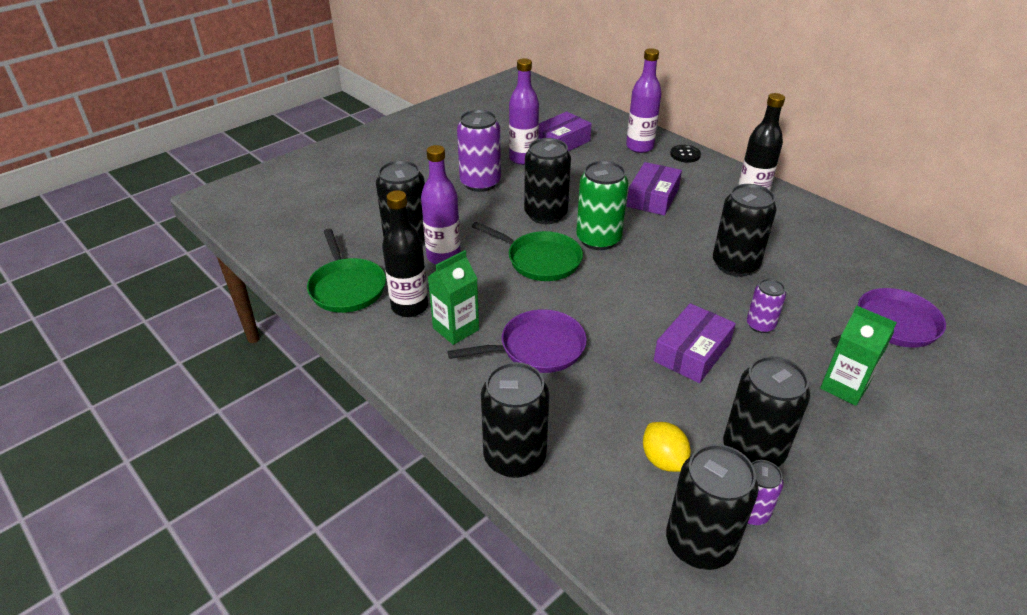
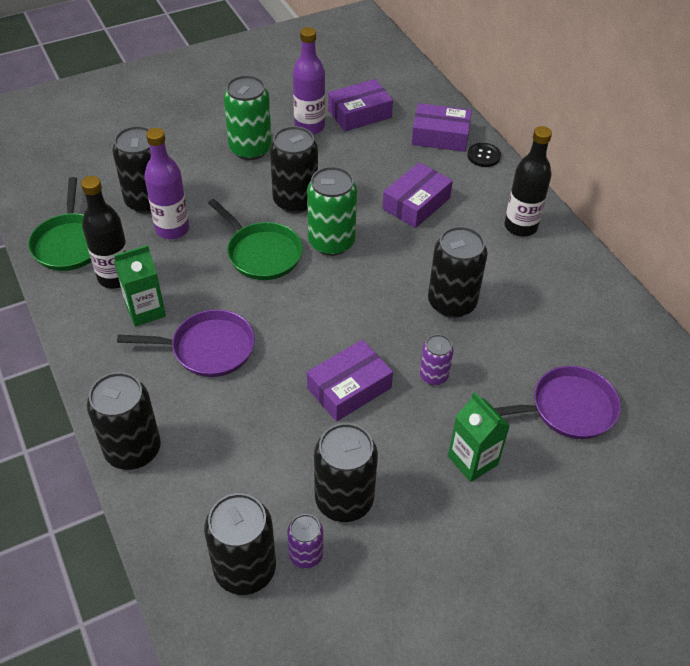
camera: 15 degrees right, 10 degrees up
(480, 183) = (250, 149): purple can -> green can
(639, 147) = (440, 136): purple bottle -> purple box
(663, 460) = (258, 487): yellow lemon -> none

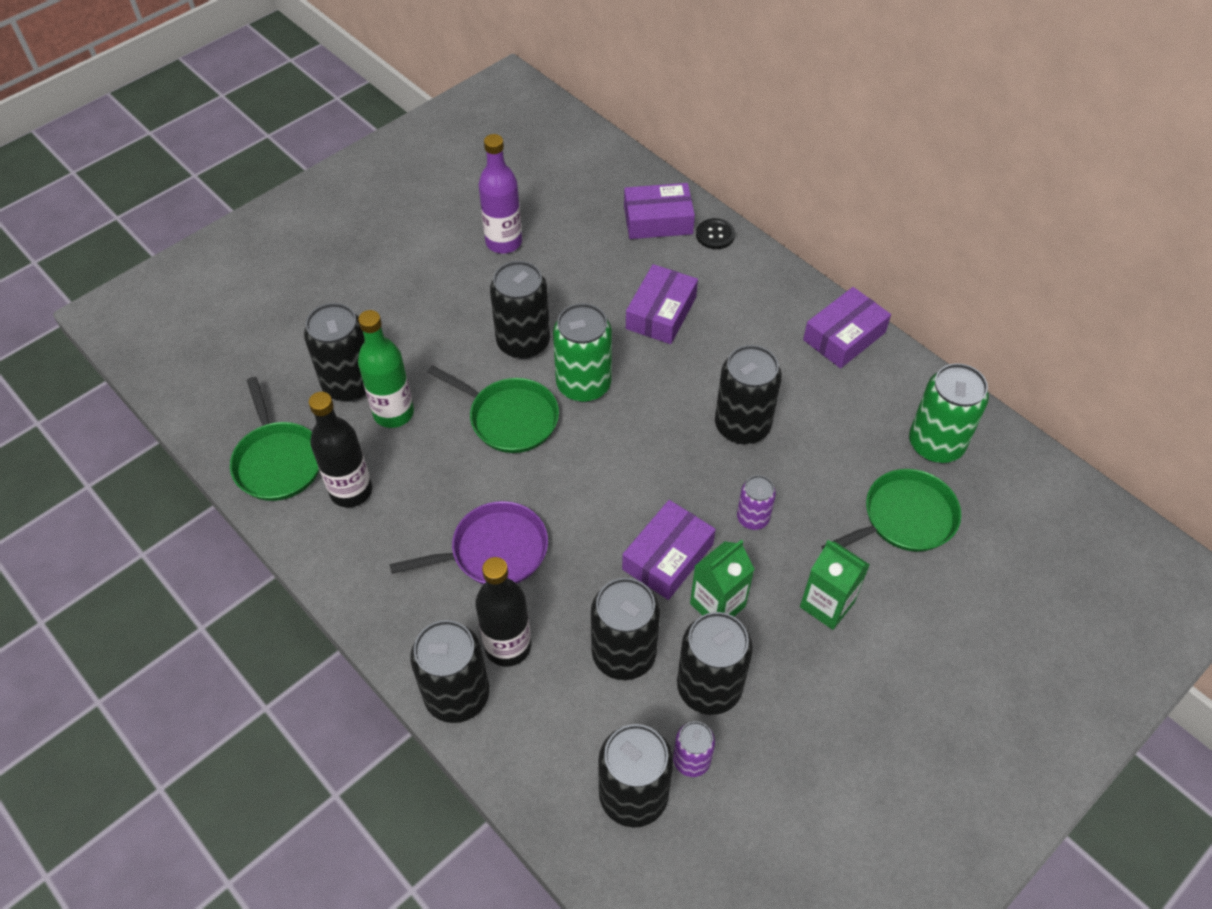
camera: 15 degrees left, 5 degrees up
(145, 310) = (403, 523): green carton -> green carton (717, 605)
(172, 229) = (393, 413): purple bottle -> green bottle
(250, 149) = (445, 287): green can -> green can (935, 444)
(282, 454) = (624, 654): none -> black can
(359, 113) = (556, 212): purple box -> purple box (844, 336)
(520, 226) = (784, 314): black bottle -> black bottle (508, 646)
(568, 408) = (904, 518): purple pan -> green pan

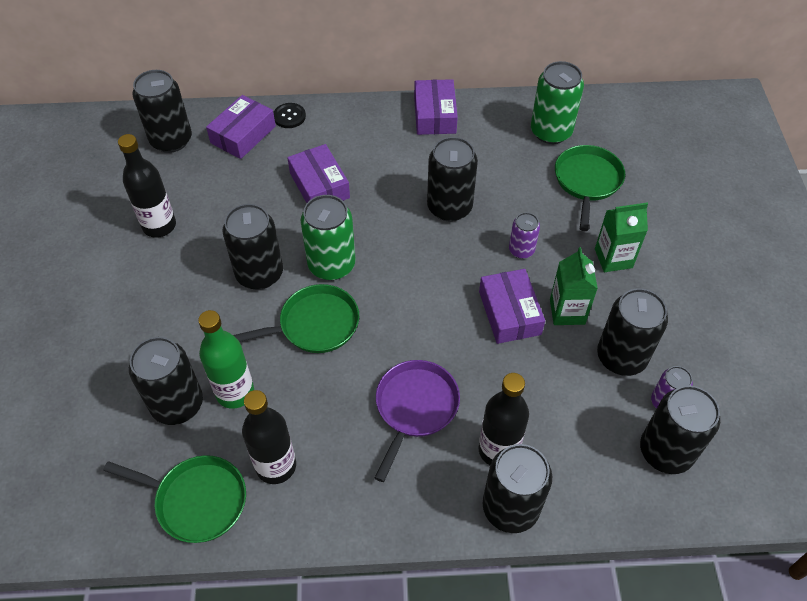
camera: 50 degrees left, 0 degrees up
(504, 242) = (159, 226): purple bottle -> black bottle
(624, 654) = (560, 386): black can -> black can (171, 140)

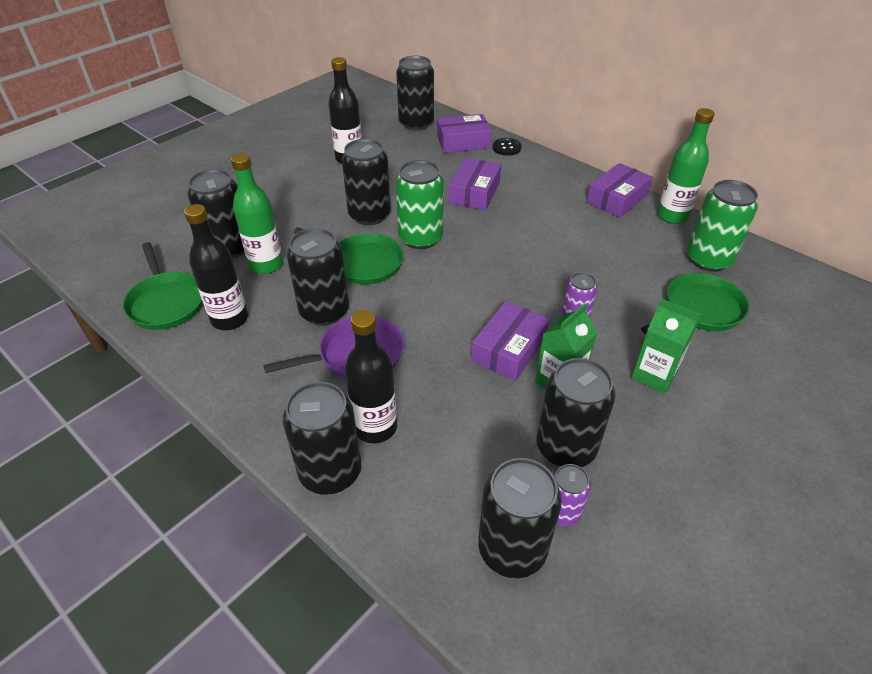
camera: 45 degrees right, 10 degrees down
(449, 207) = (552, 257): black can -> black can (324, 311)
(489, 105) = (672, 216): none -> green bottle

